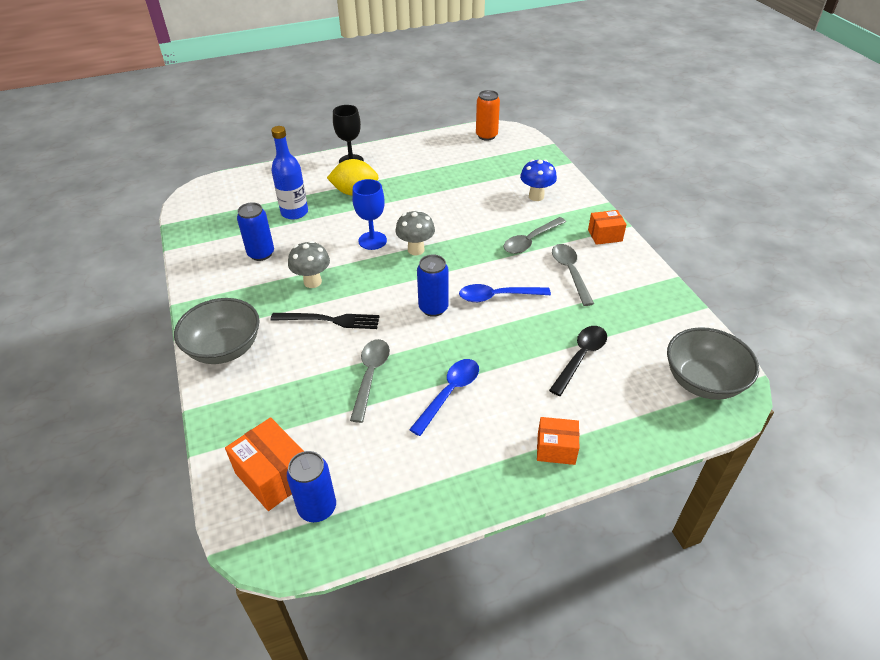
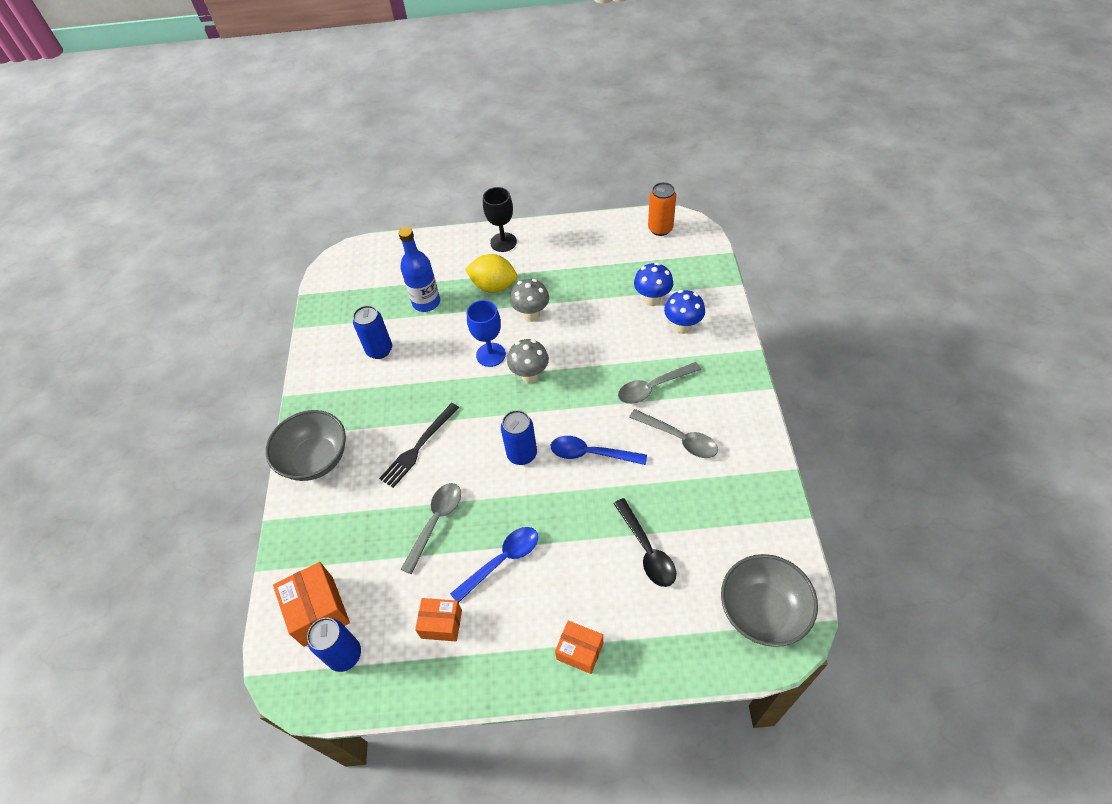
camera: 20 degrees right, 10 degrees up
(312, 282) = (417, 396): grey mushroom -> grey mushroom (531, 315)
(329, 320) = (418, 447): black fork -> black fork turned 105 degrees clockwise
(501, 182) = (652, 299): none -> blue mushroom
(570, 272) = (679, 438): grey spoon -> grey spoon turned 120 degrees clockwise
(580, 357) = (647, 550): black spoon -> black spoon turned 105 degrees clockwise
(605, 235) = (737, 396): orange box -> orange box (441, 624)

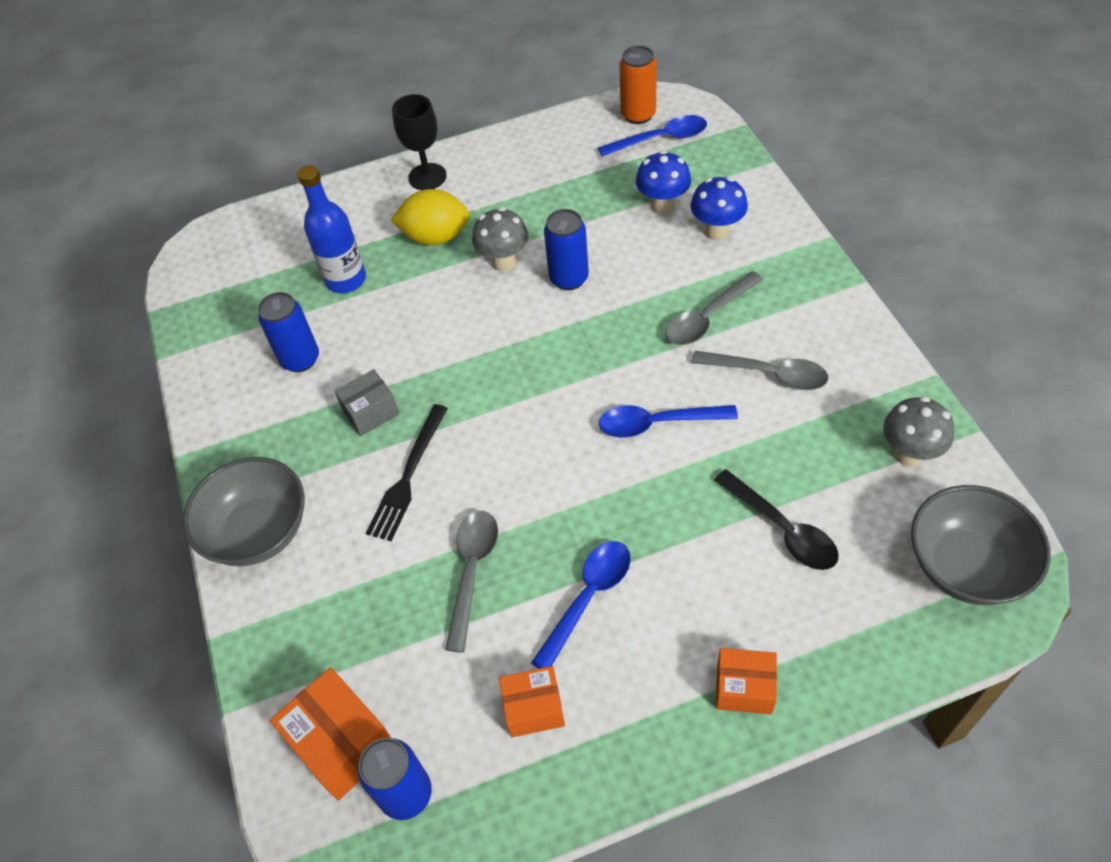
camera: 15 degrees left, 0 degrees up
(410, 397) = (371, 412): none -> grey box
(491, 355) = (466, 327): blue goblet -> none
(522, 454) = (561, 448): blue can -> blue can (569, 278)
(530, 375) = (532, 342): grey mushroom -> grey mushroom (909, 454)
(669, 250) = (660, 139): none -> blue spoon

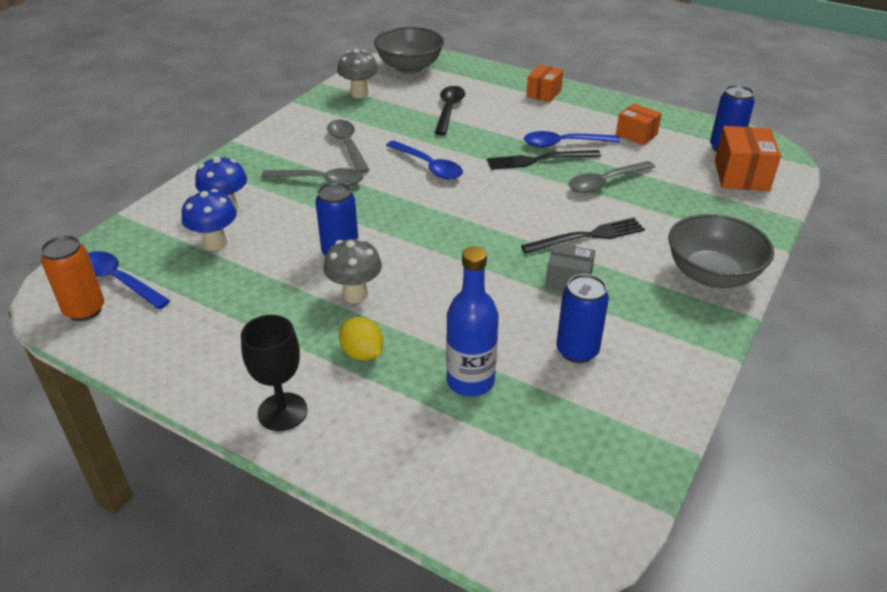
camera: 135 degrees left, 15 degrees down
(436, 237) = (362, 353): yellow lemon -> yellow lemon, size x0.66
(576, 541) = (539, 160): none -> black fork
(744, 688) = (543, 93): orange box -> orange box turned 60 degrees clockwise

